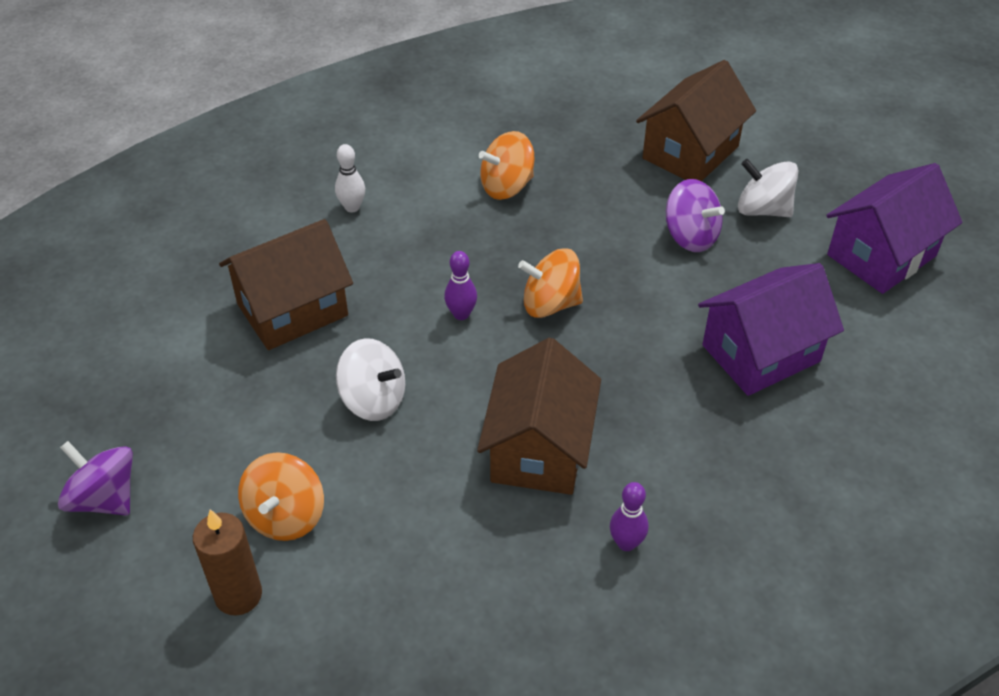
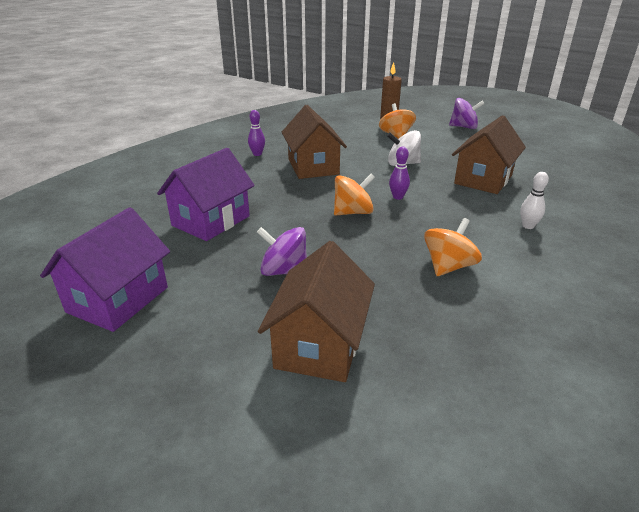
camera: 155 degrees right, 15 degrees down
(763, 209) = (230, 309): white spinning top -> none

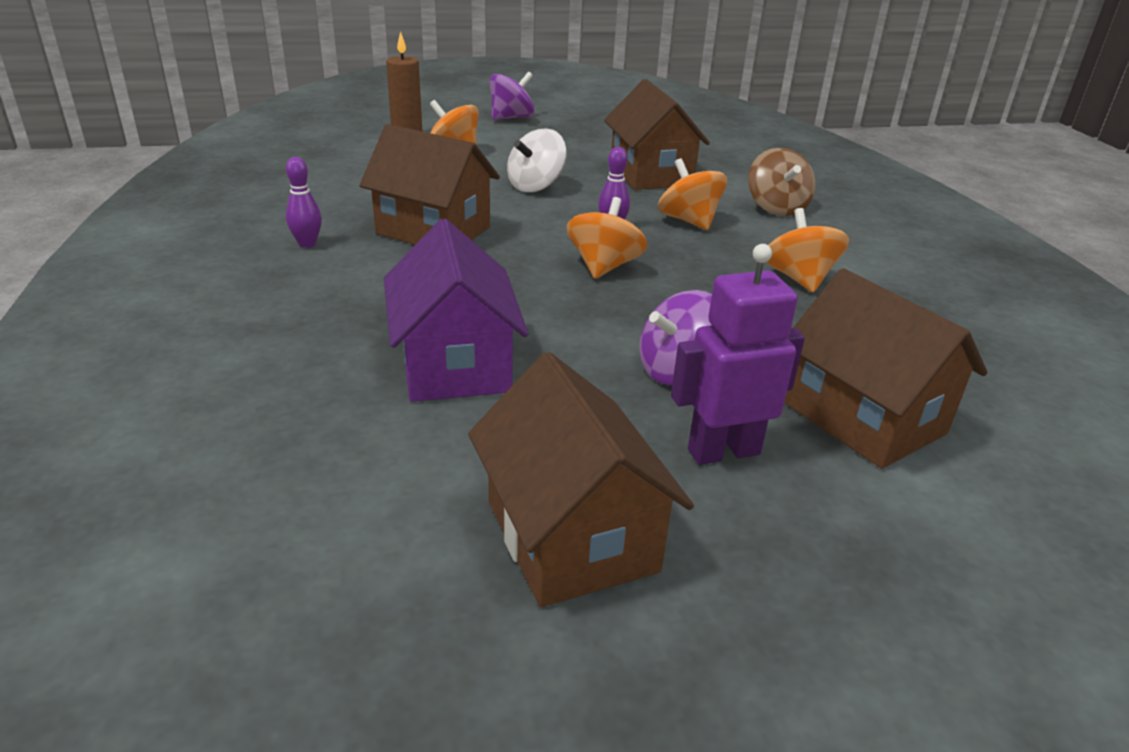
camera: 50 degrees left, 0 degrees up
(118, 299) = (571, 536): purple house -> brown house
(227, 312) = (723, 451): none -> purple robot
(450, 210) = (688, 221): none -> orange spinning top
(528, 226) = (776, 208): white bowling pin -> brown spinning top

